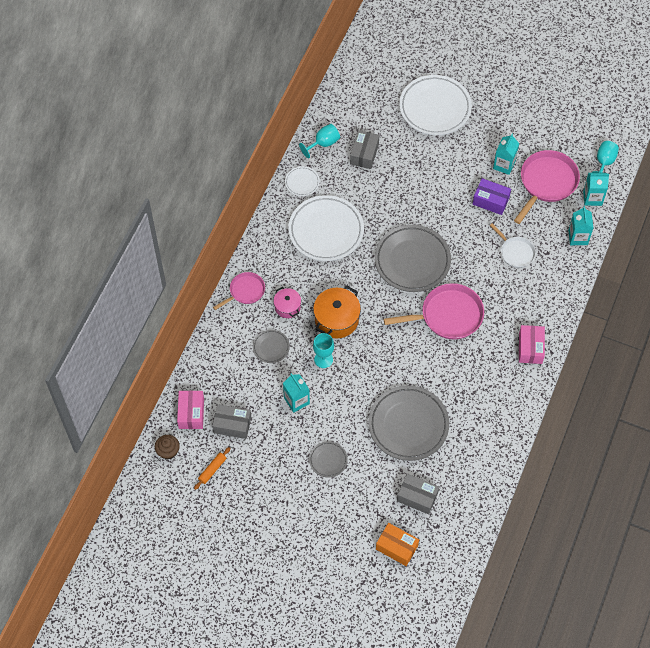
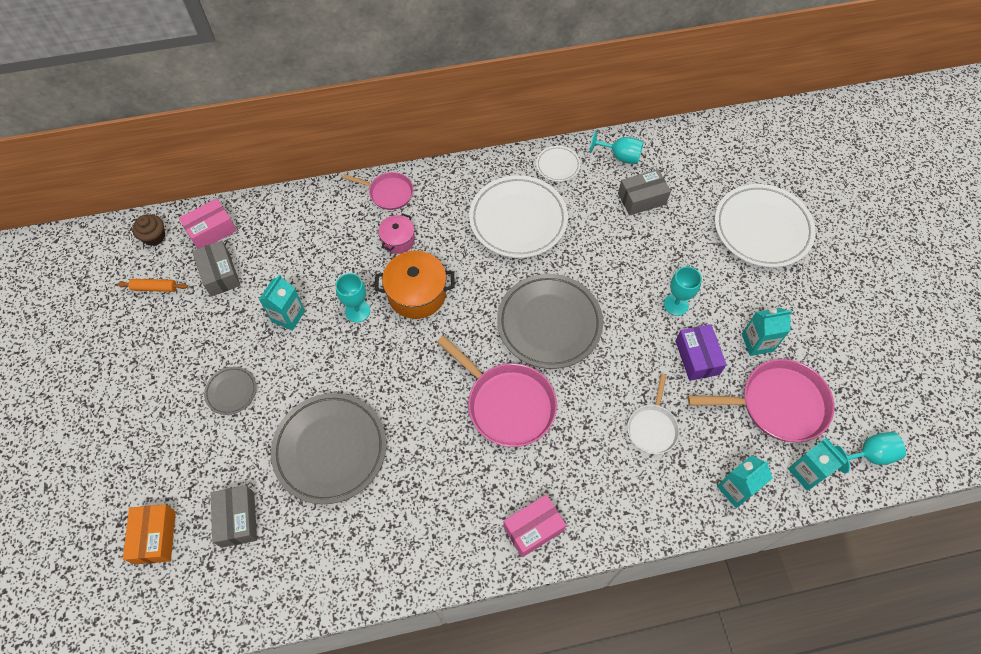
camera: 55 degrees right, 0 degrees up
(271, 347) = (338, 254): grey plate -> none
(450, 187) = (676, 304): none -> turquoise goblet

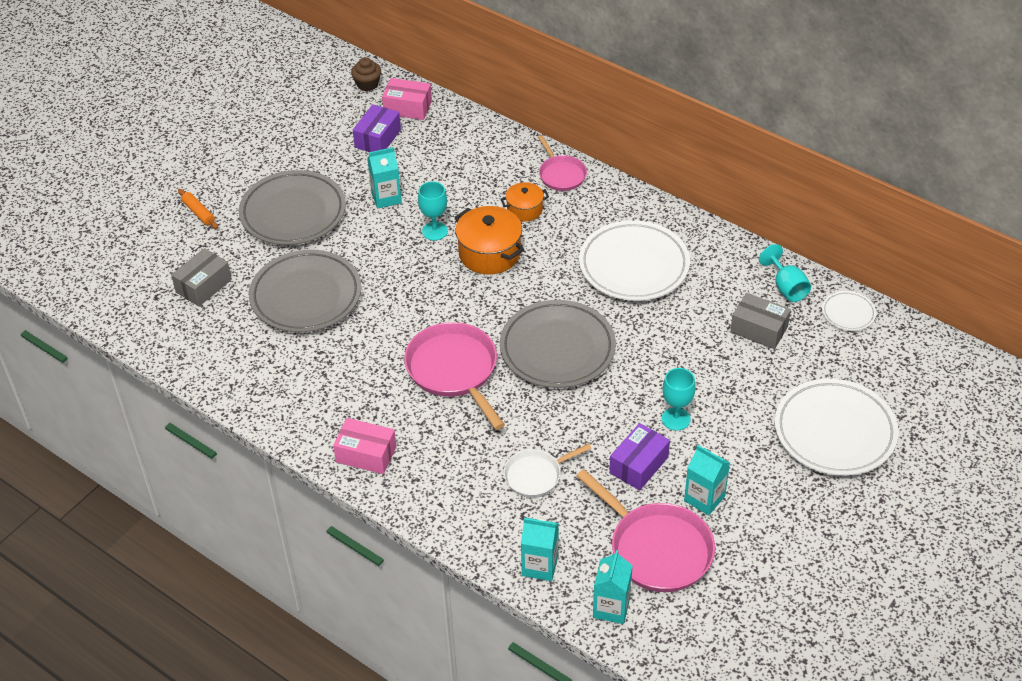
camera: 50 degrees right, 15 degrees down
(154, 288) = (328, 115): orange rolling pin -> orange rolling pin (198, 213)
(155, 537) = (149, 254): orange box -> none
(220, 274) = (377, 138): grey box -> purple box
(231, 391) = (293, 213): grey plate -> grey plate, size x2.13
(398, 240) = (524, 210): pink pot -> orange pot
(507, 404) = (454, 370): pink pan -> pink pan turned 150 degrees clockwise
(558, 165) = (722, 254): white plate -> white plate (848, 313)
(869, 455) = (680, 646): turquoise goblet -> none

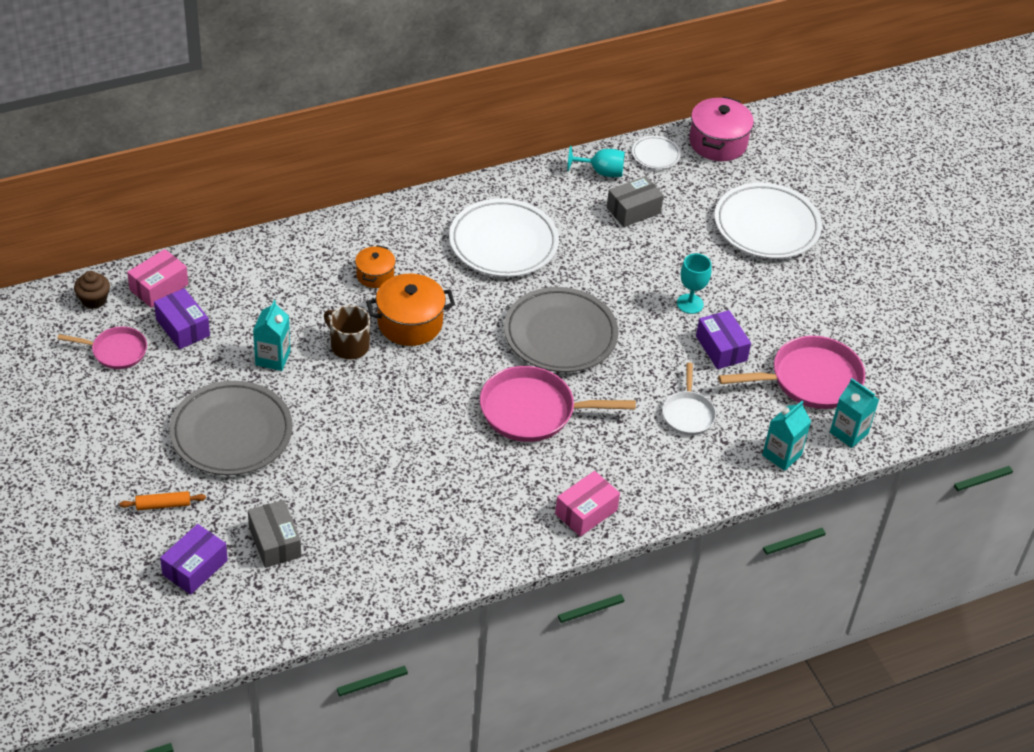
camera: 65 degrees left, 0 degrees up
(151, 256) = (195, 567): none -> purple box
(306, 296) = (356, 471): grey plate -> none
(434, 231) = (349, 345): turquoise goblet -> brown mug
(561, 174) = (351, 231): pink pan -> pink pan (116, 351)
(704, 498) = (780, 328): turquoise carton -> none
(913, 349) = (718, 143): none -> pink pot

